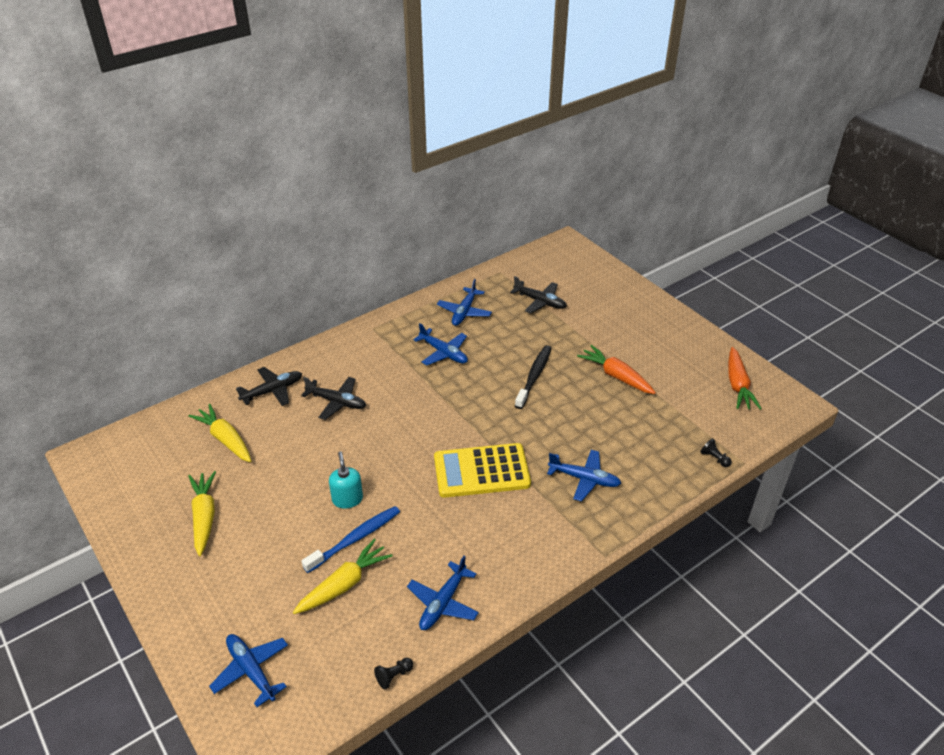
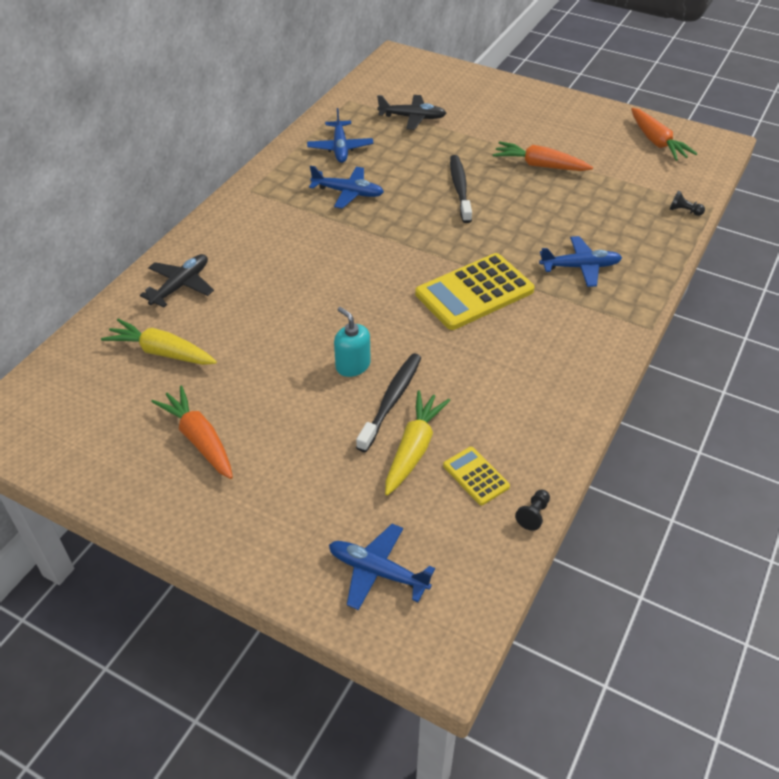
camera: 25 degrees left, 5 degrees up
(204, 516) = (199, 439): yellow carrot -> orange carrot
(337, 402) = (266, 274): black plane -> none
(355, 539) = (391, 400): blue toothbrush -> black toothbrush
(373, 626) = (476, 476): none -> yellow calculator
(443, 603) = (530, 427): blue plane -> none

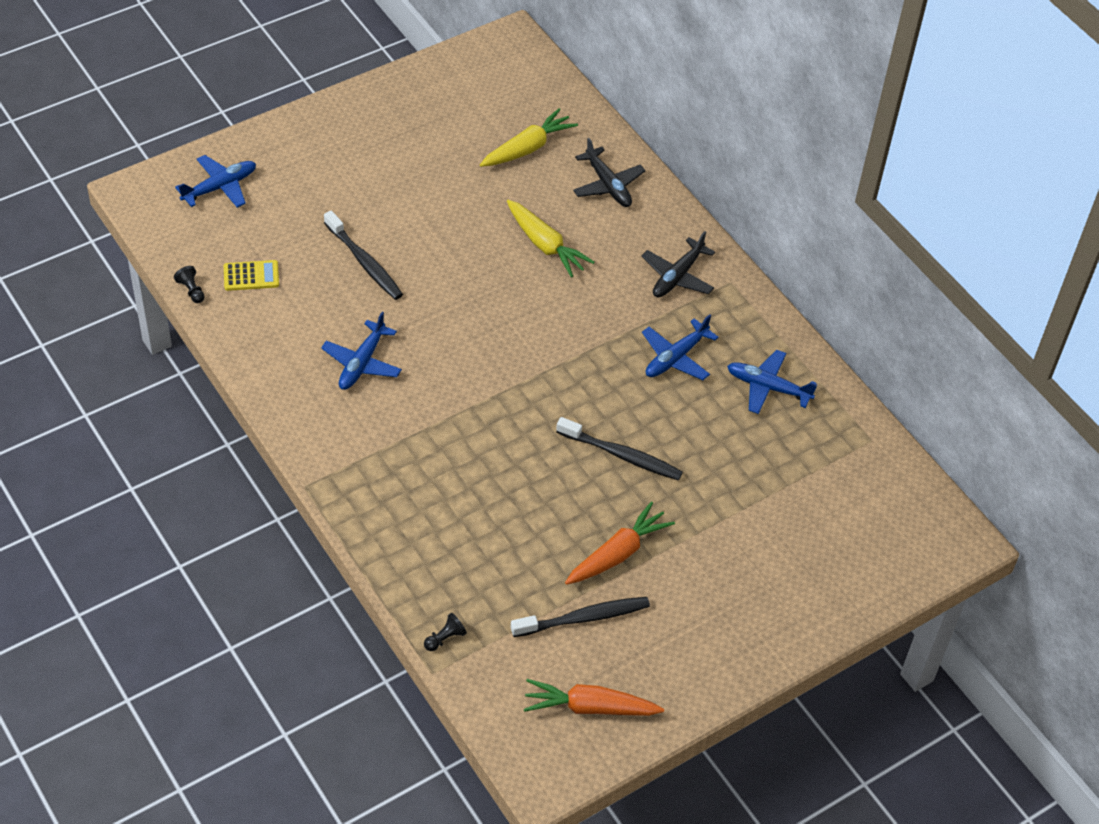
camera: 115 degrees right, 5 degrees up
(199, 439) = (414, 140): orange carrot -> none
(353, 365) = (422, 256): turquoise soap dispenser -> none
(412, 117) = (794, 483): black plane -> black plane (677, 276)
(414, 448) = (306, 253): yellow carrot -> yellow carrot (545, 245)
(474, 292) = (451, 381): yellow calculator -> none
(580, 267) = (425, 484): blue plane -> blue plane (362, 363)
(601, 163) = (584, 618): none -> black toothbrush

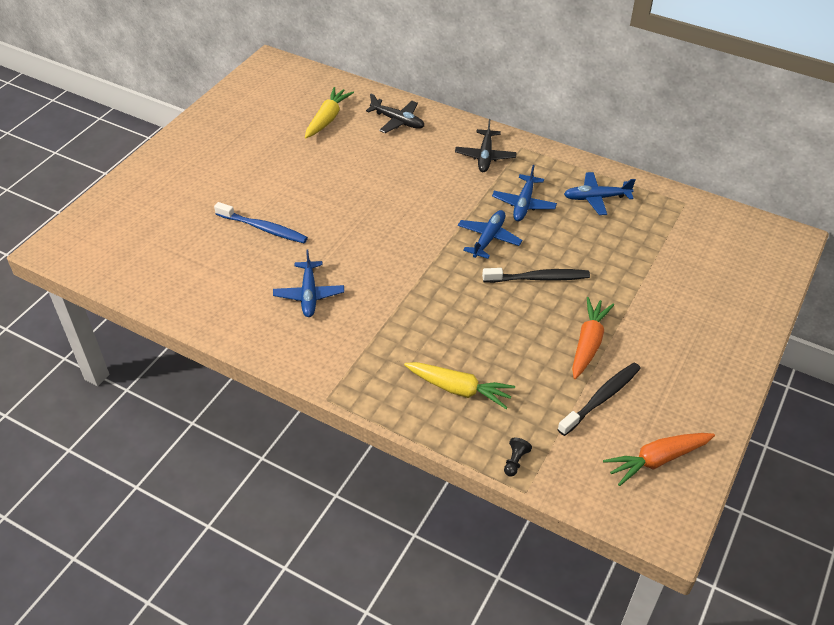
camera: 25 degrees left, 5 degrees down
(191, 290) = (141, 298): black pawn -> none
(220, 187) = (118, 220): blue plane -> blue plane (488, 238)
(251, 276) = (182, 270): yellow calculator -> none
(365, 262) = (263, 228): black toothbrush -> blue toothbrush
(545, 245) = (384, 170): yellow carrot -> yellow carrot (459, 389)

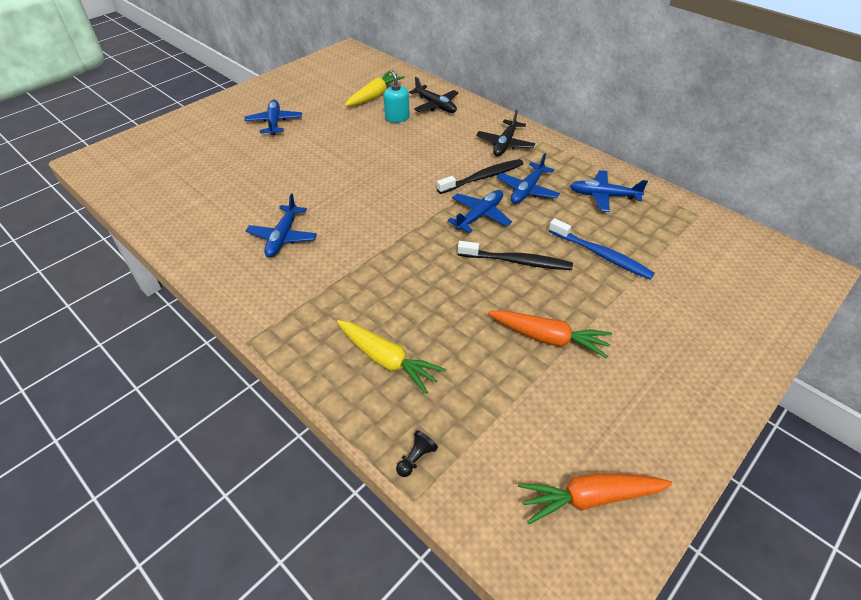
camera: 15 degrees right, 0 degrees up
(234, 169) = (274, 122): none -> blue plane
(263, 228) = (273, 173): blue toothbrush -> blue toothbrush (601, 255)
(363, 142) = (397, 118): none -> turquoise soap dispenser
(588, 343) = (549, 338): orange carrot -> orange carrot turned 75 degrees clockwise
(601, 398) = (544, 404): black toothbrush -> black toothbrush (483, 177)

